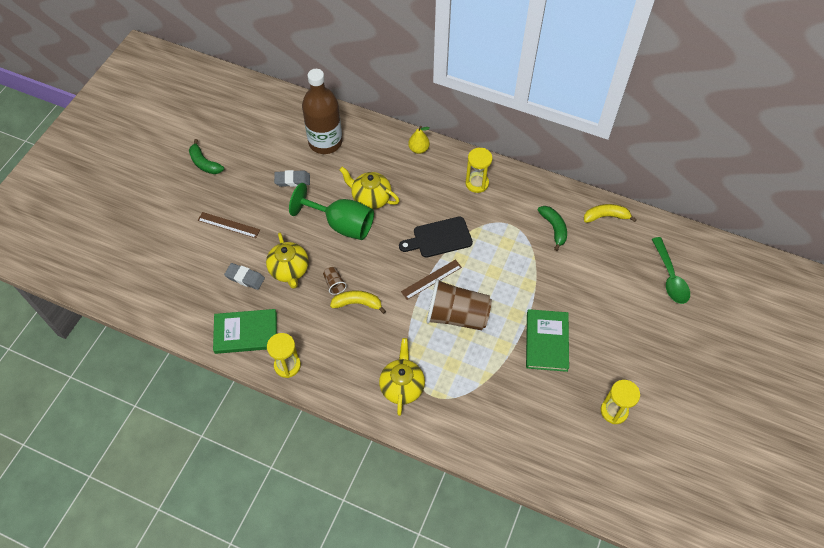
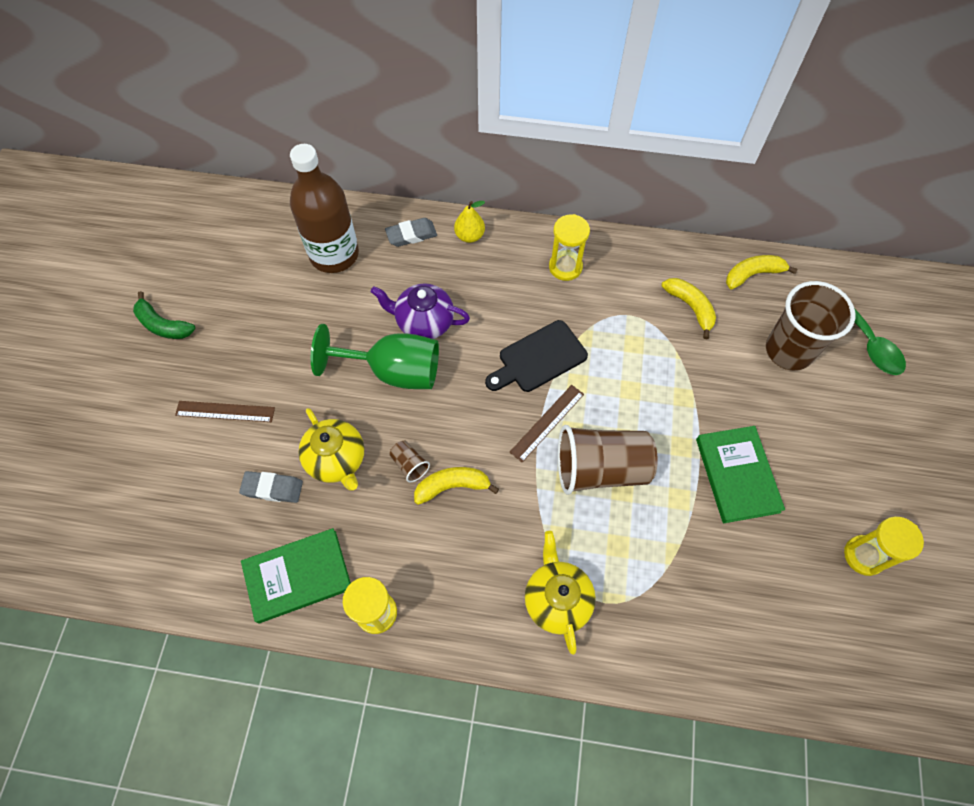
camera: 15 degrees left, 5 degrees up
(292, 180) = (302, 321): grey eraser -> grey eraser (411, 235)
(370, 198) = (424, 322): yellow teapot -> purple teapot
(554, 228) = (690, 307): green banana -> yellow banana
(612, 271) = (788, 350): none -> brown cup

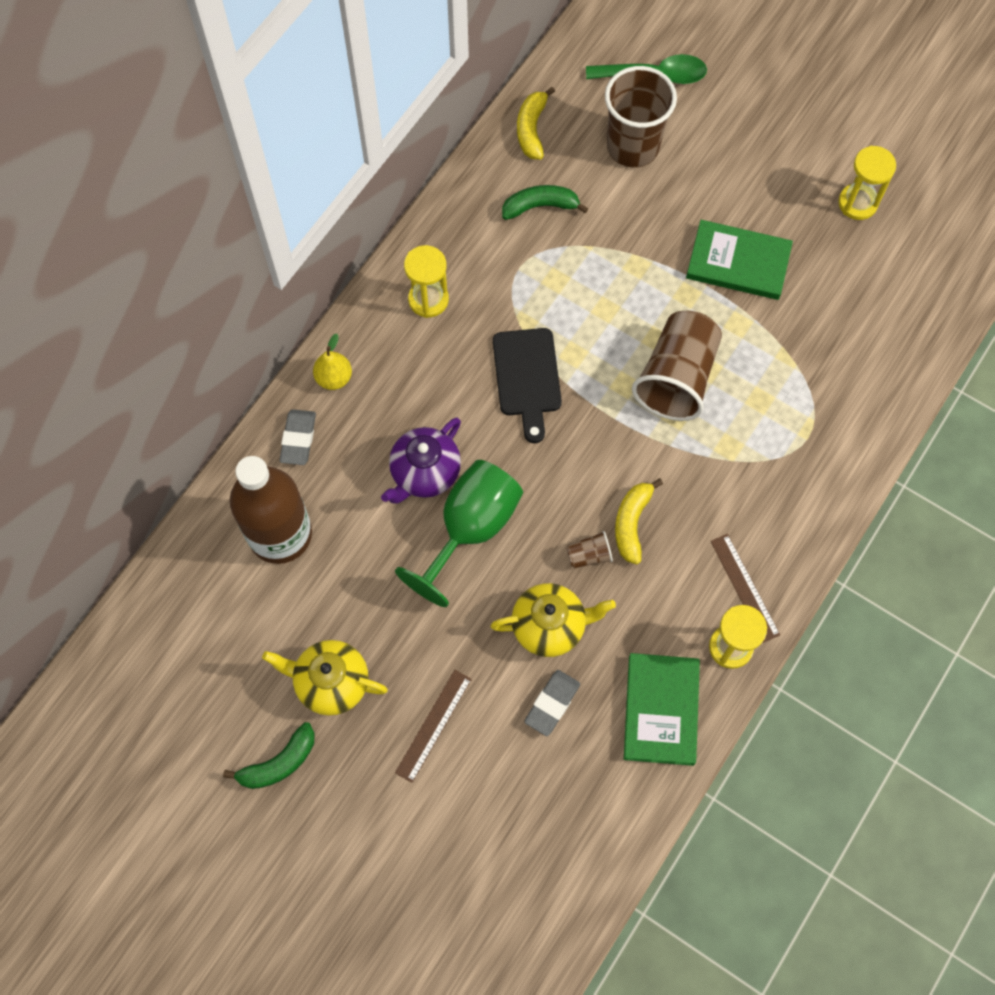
camera: 65 degrees left, 5 degrees up
(547, 422) = (604, 403): brown ruler -> brown ruler (744, 587)
(557, 599) = (787, 477): yellow teapot -> yellow teapot (331, 682)
(690, 307) = (540, 206): yellow banana -> green banana

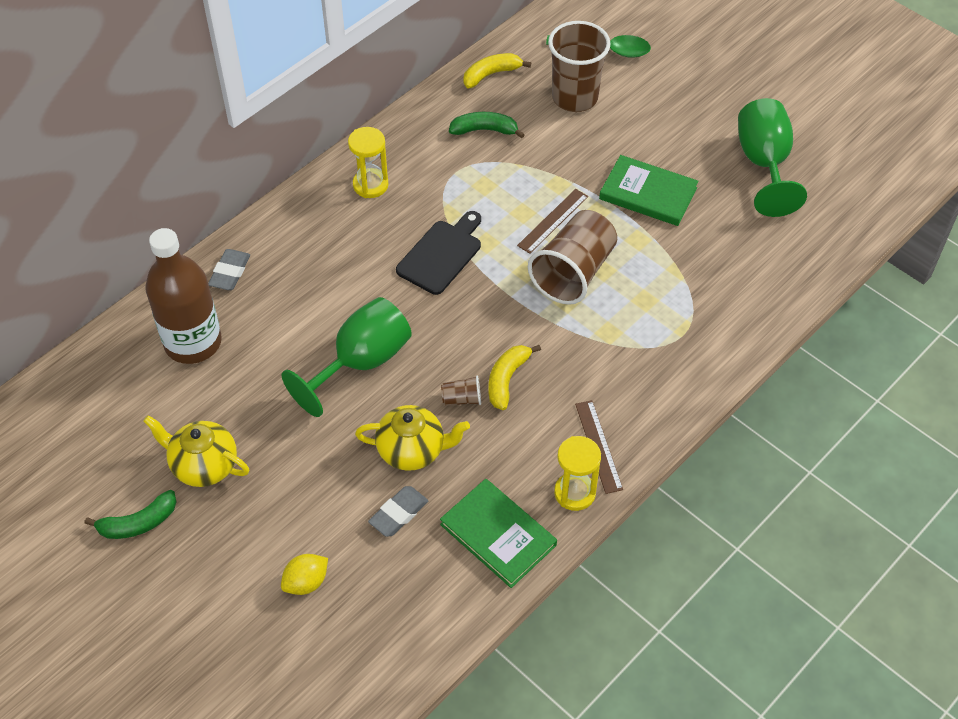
camera: 10 degrees right, 15 degrees down
(334, 378) = (273, 231): yellow pear -> none
(424, 473) = (332, 314): purple teapot -> none
(433, 725) = (286, 514): brown ruler -> brown ruler (553, 221)
(474, 800) = (306, 582): none -> yellow lemon
(527, 377) = (441, 254): black cutting board -> black cutting board turned 150 degrees counterclockwise
(532, 129) = (491, 74): yellow banana -> yellow banana turned 45 degrees clockwise
(661, 710) = (498, 535): green book -> green book turned 60 degrees counterclockwise
(857, 203) = (764, 163): yellow hourglass -> green goblet

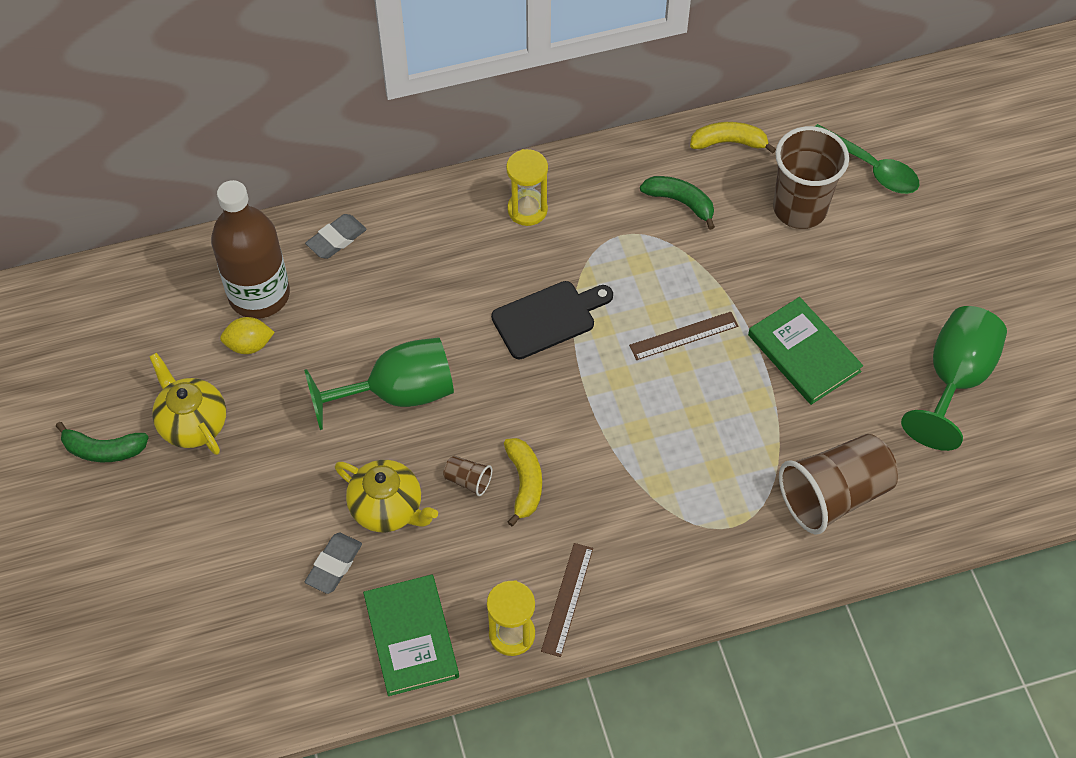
camera: 30 degrees right, 5 degrees up
(306, 582) = (210, 587): yellow lemon -> yellow lemon (249, 345)
(398, 514) = (334, 565): grey eraser -> grey eraser turned 45 degrees counterclockwise
(507, 379) = (524, 483): yellow banana -> yellow banana turned 120 degrees clockwise
(573, 272) = (667, 402): brown cup -> brown cup (834, 495)

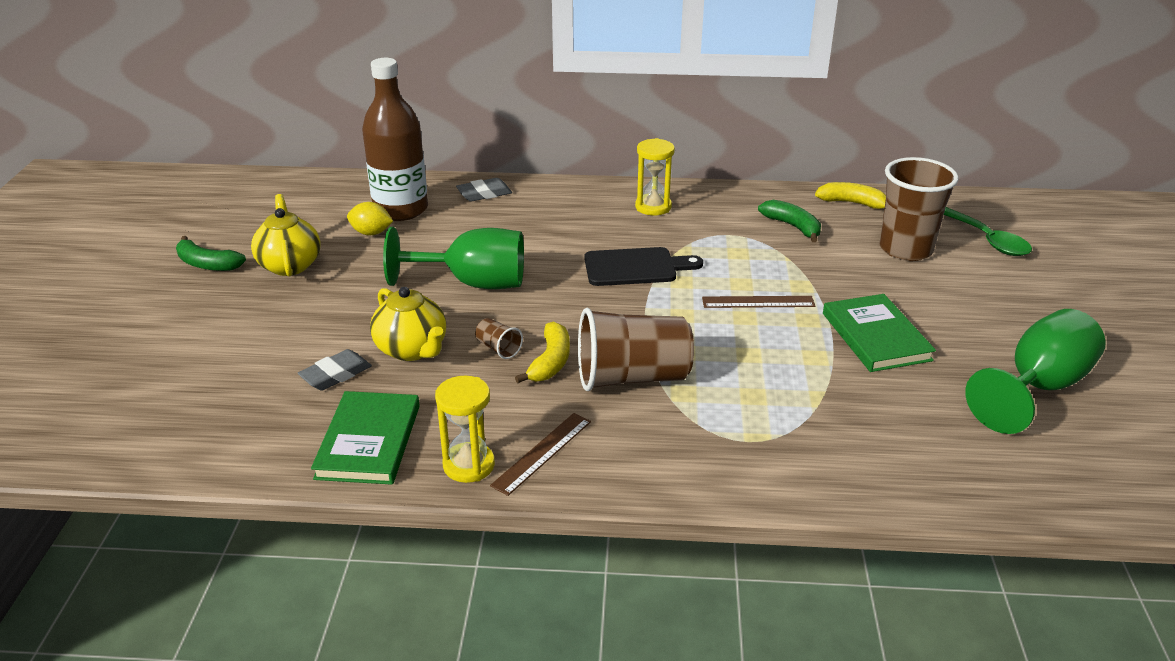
camera: 20 degrees right, 25 degrees down
(834, 495) = (871, 443): brown cup -> brown cup (632, 378)

